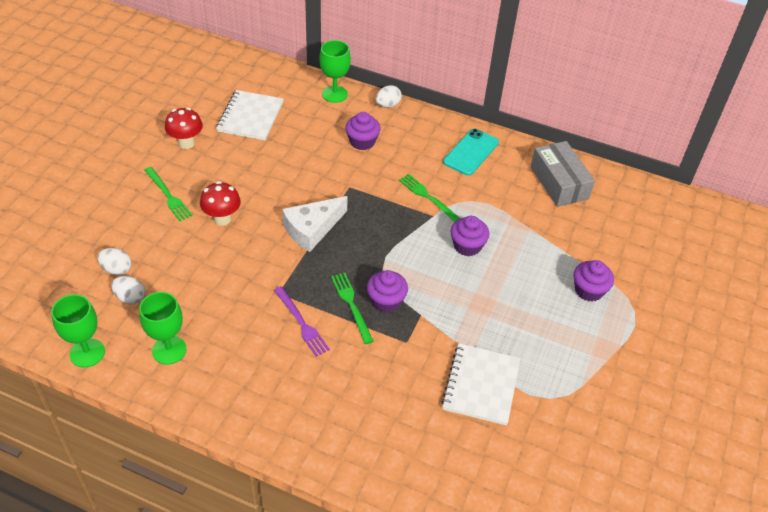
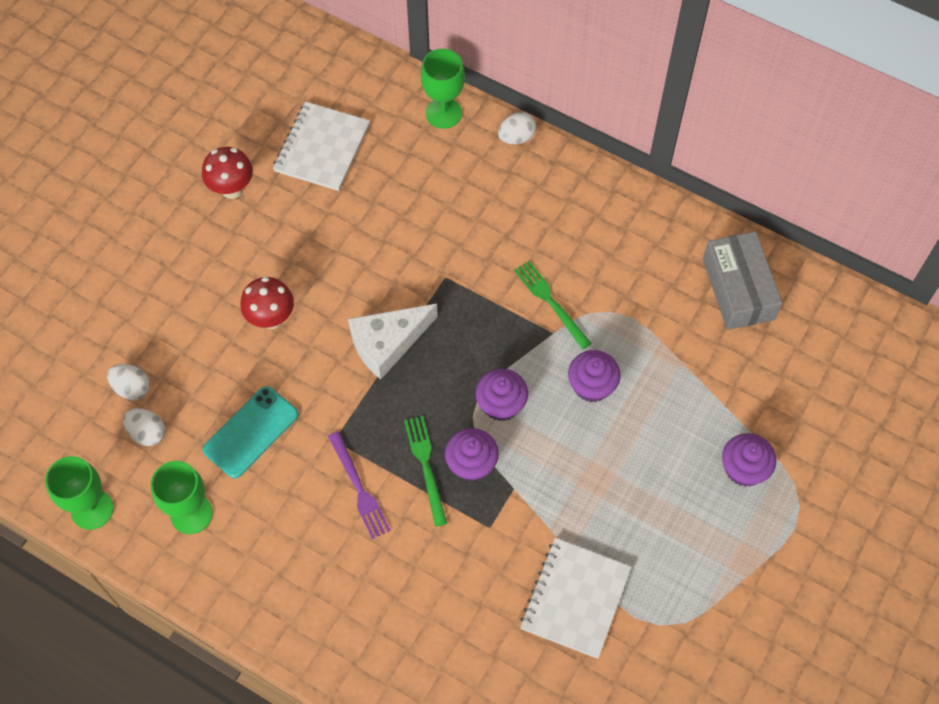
camera: 10 degrees right, 15 degrees up
(168, 195) = (203, 275): green fork -> none
(362, 142) = (472, 201): purple cupcake -> purple cupcake (501, 404)
(471, 152) = (622, 228): turquoise phone -> turquoise phone (251, 432)

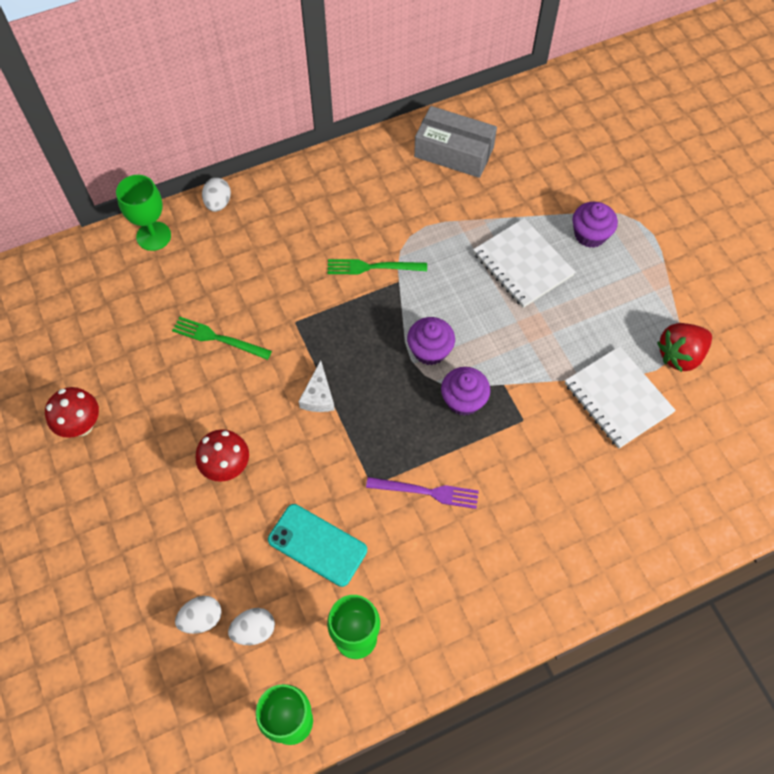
camera: 55 degrees left, 0 degrees up
(251, 432) = (317, 545): turquoise phone -> turquoise phone turned 45 degrees counterclockwise
(322, 148) = (106, 337): white notebook -> white notebook (522, 264)
(387, 343) = (318, 396): white cheese -> white cheese, size x0.59
(426, 466) = (443, 433): green fork -> green fork (218, 338)
(592, 385) = (459, 284): purple cupcake -> none
(669, 631) = (680, 355): none -> red strawberry

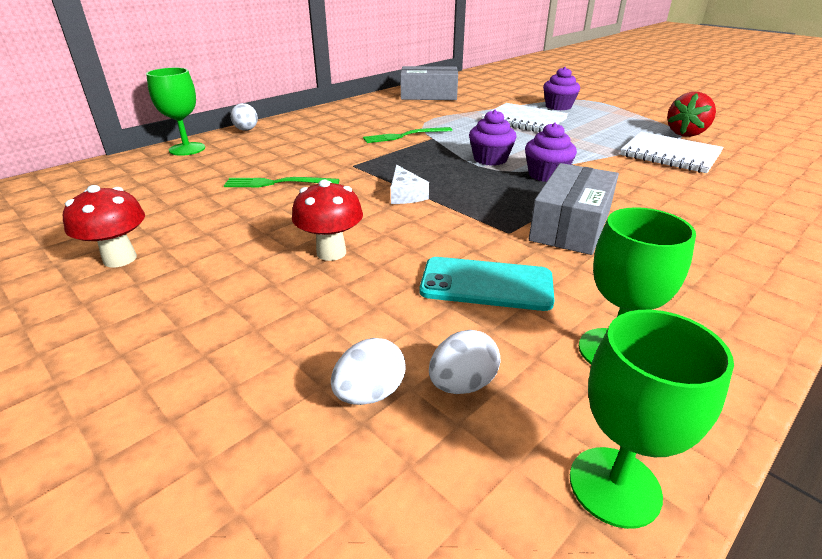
camera: 20 degrees left, 30 degrees down
(426, 492) = (570, 225): purple fork -> grey box

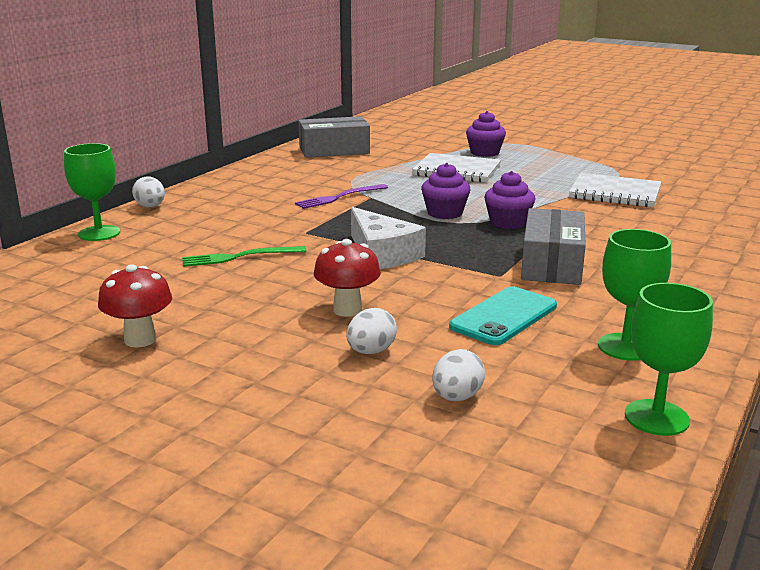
camera: 15 degrees left, 10 degrees down
(405, 136) = (339, 197): green fork -> purple fork
(405, 194) = (381, 254): white cheese -> white cheese, size x1.68
(462, 384) = (524, 382): white egg -> white egg (371, 351)
(486, 284) = (503, 316): turquoise phone -> turquoise phone turned 45 degrees counterclockwise
(686, 133) = (622, 171): red strawberry -> none

